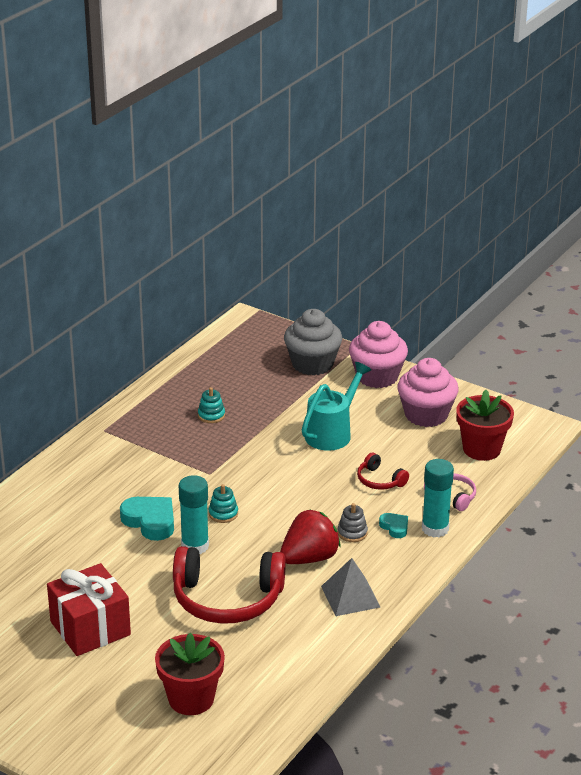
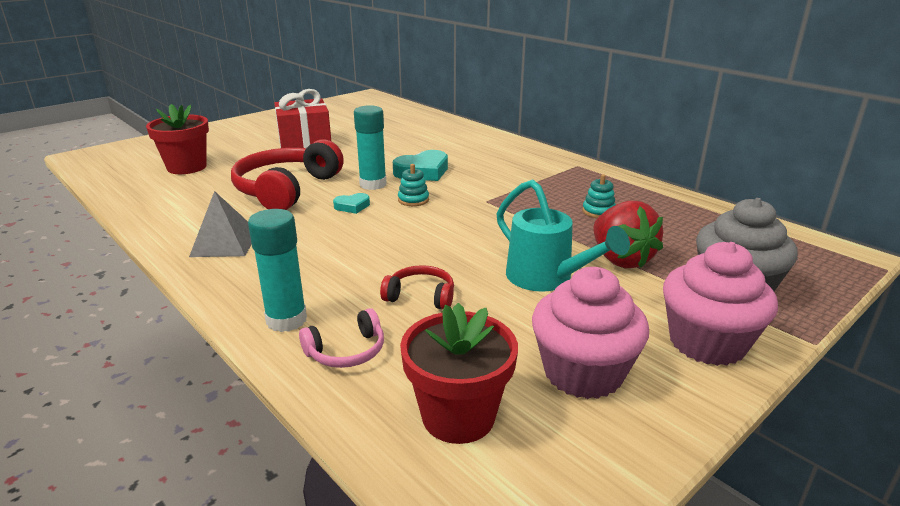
camera: 105 degrees right, 5 degrees down
(309, 558) = (307, 231): red strawberry -> red strawberry (620, 259)
(352, 533) = (328, 260): grey stacking toy -> none
(379, 480) = (421, 296): red headphones -> red headphones turned 45 degrees clockwise
(394, 527) = (315, 290): turquoise heart -> turquoise heart (352, 206)

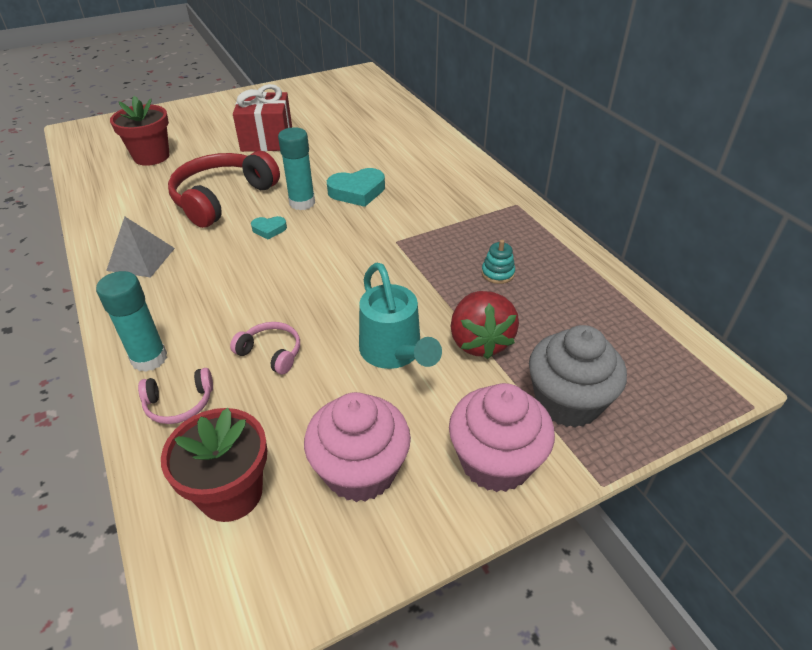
camera: 15 degrees right, 15 degrees up
(413, 200) = (328, 229): turquoise stacking toy -> none
(421, 296) = (271, 353): red headphones -> pink headphones

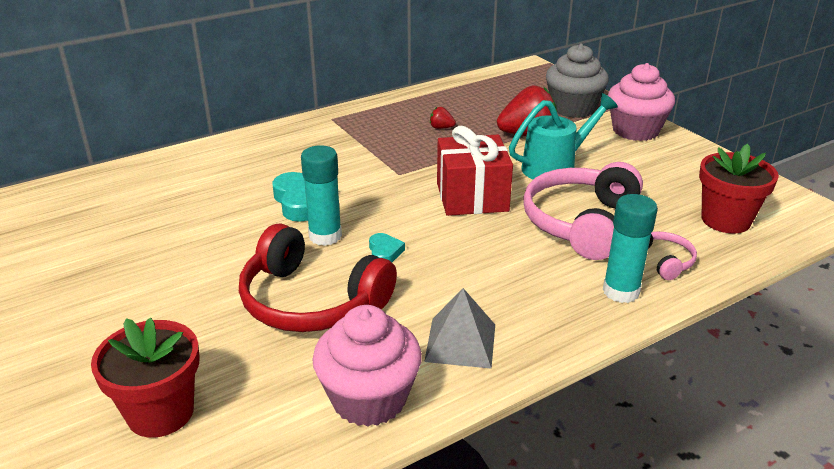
camera: 95 degrees left, 10 degrees down
(267, 140) = (139, 289): red gift -> red gift (472, 197)
(271, 353) = (581, 223): pink headphones -> pink headphones, size x2.11
(360, 470) = (672, 173): pink cupcake -> pink cupcake (369, 399)
(497, 273) = (441, 128): turquoise stacking toy -> red strawberry

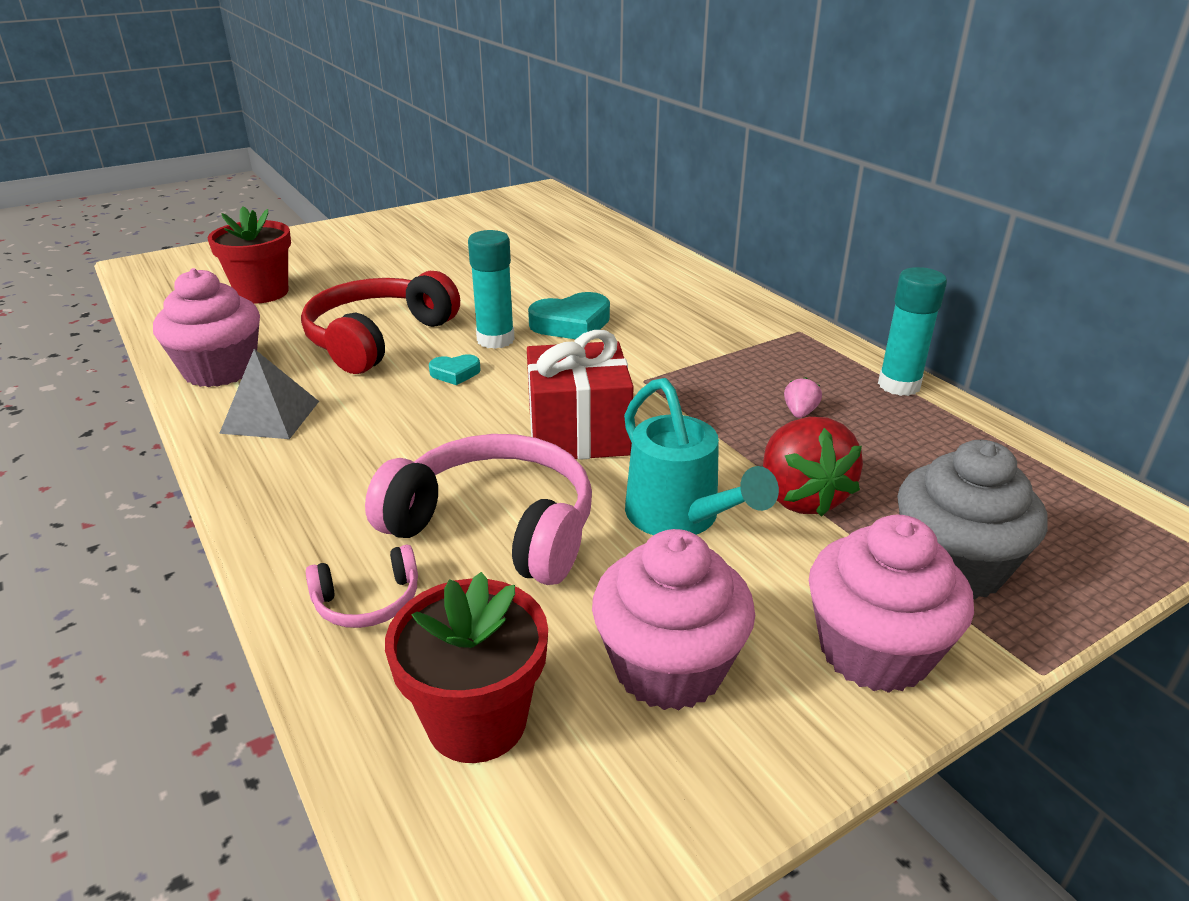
camera: 90 degrees right, 0 degrees up
(441, 128) = (799, 413): red strawberry -> pink strawberry
(621, 291) = (308, 544): turquoise glue stick -> turquoise glue stick (899, 385)
(667, 174) = (668, 667): none -> pink cupcake

